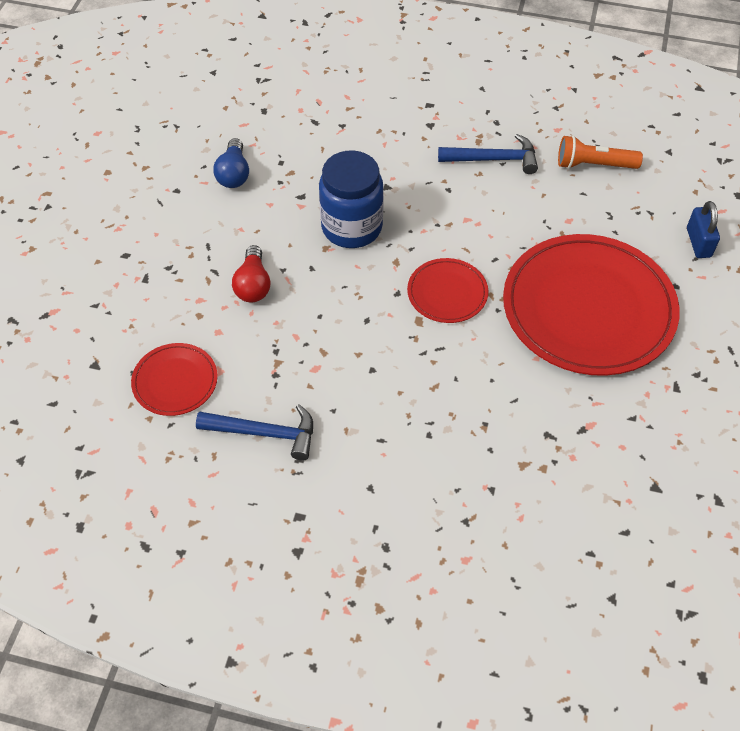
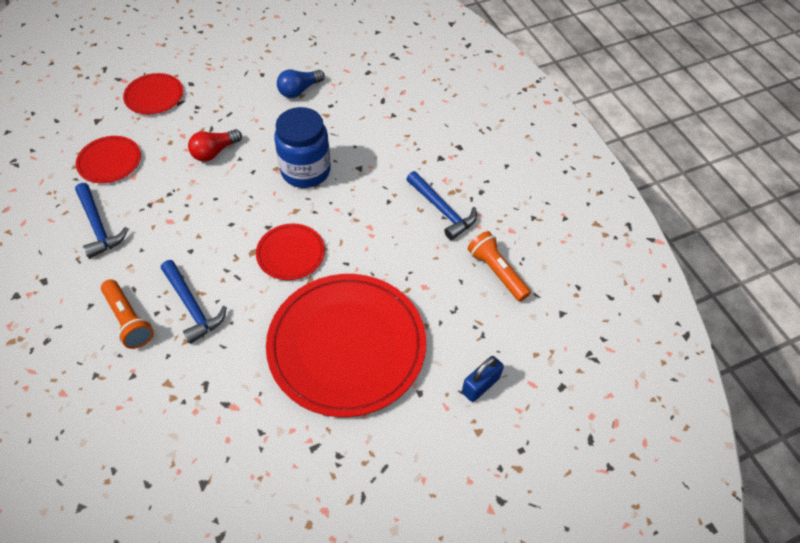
camera: 50 degrees right, 0 degrees up
(111, 295) = (154, 96): none -> red plate
(419, 462) = (129, 320): none -> orange flashlight
(446, 401) = (192, 306): none -> blue hammer

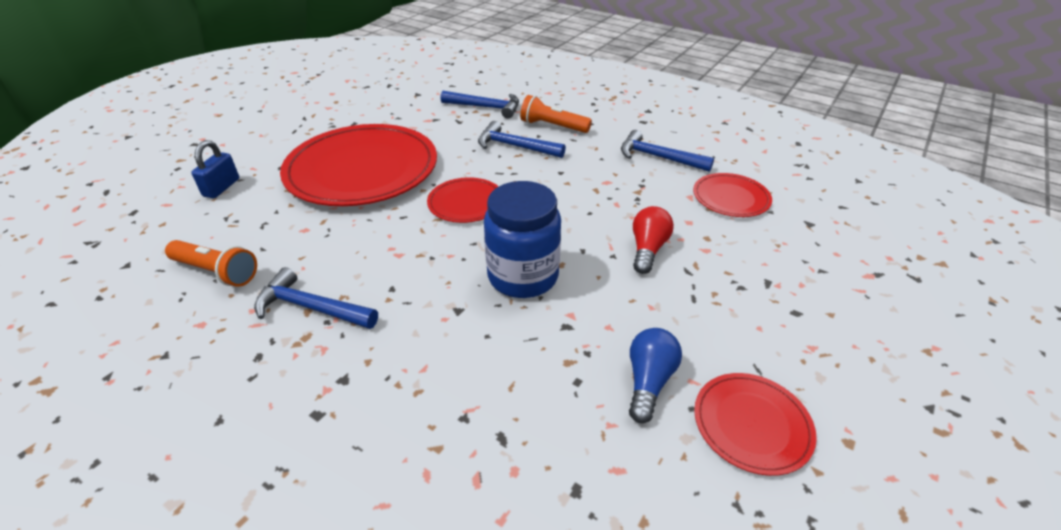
camera: 150 degrees right, 15 degrees down
(154, 96) = (805, 275): red plate -> red plate (752, 424)
(156, 398) = (485, 107): none -> blue hammer

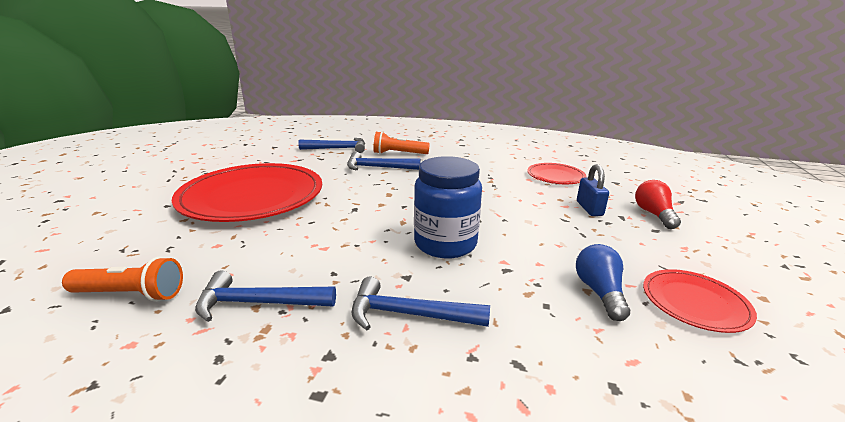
camera: 20 degrees left, 15 degrees down
(221, 187) = (106, 227): blue padlock -> blue padlock (589, 208)
(466, 203) = (362, 205): red plate -> none
(647, 249) = (526, 211): red light bulb -> red light bulb (654, 214)
(658, 157) = (489, 161): blue hammer -> blue hammer (410, 314)

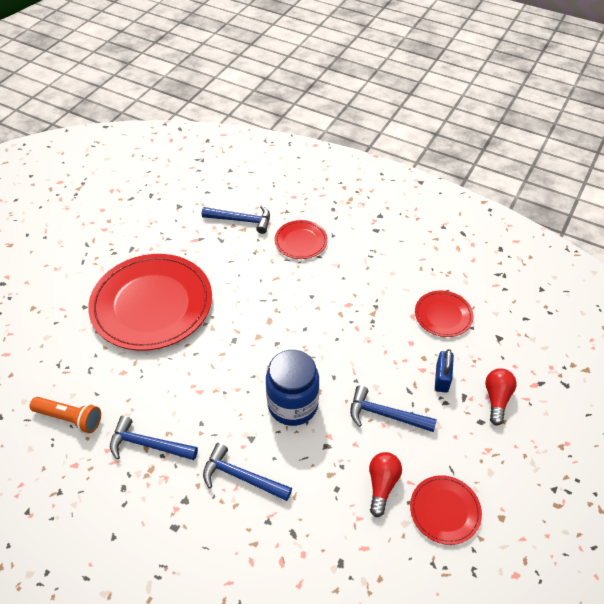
camera: 15 degrees right, 25 degrees up
(378, 167) = (272, 268): blue hammer -> blue hammer (385, 415)
(398, 154) = (301, 241): orange flashlight -> red plate
(599, 292) = (382, 485): blue light bulb -> red light bulb

